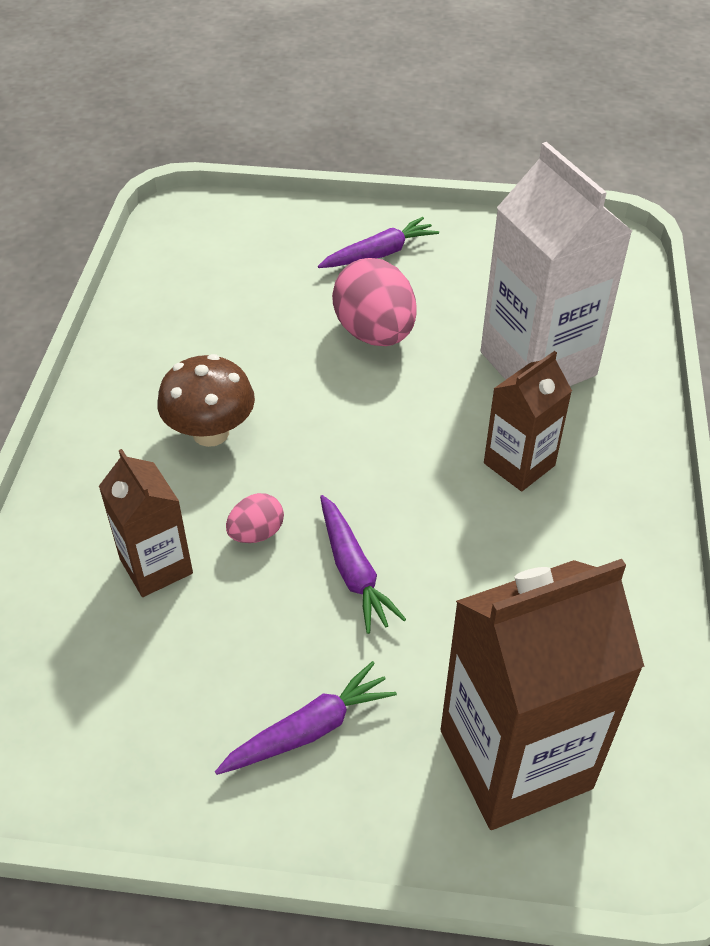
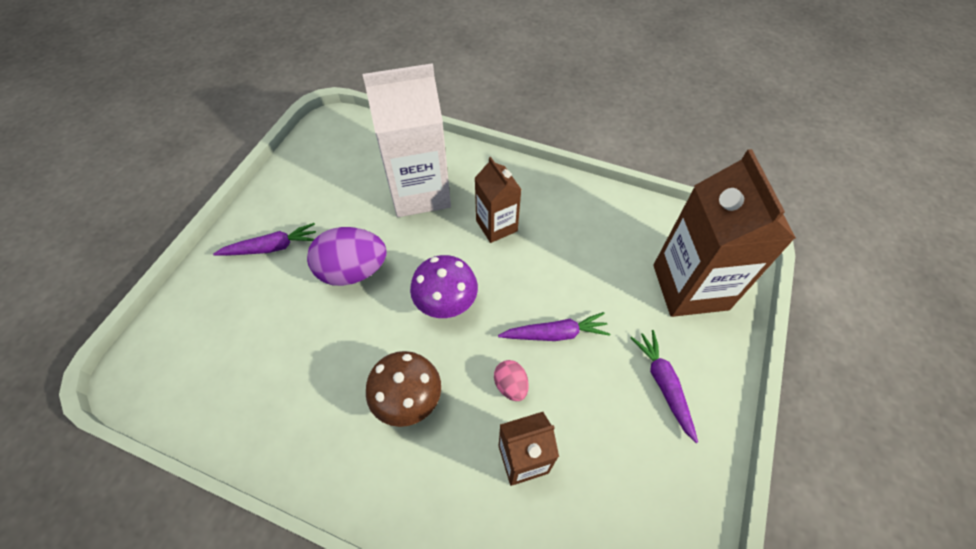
camera: 75 degrees left, 10 degrees up
(361, 437) = (446, 303): none -> purple mushroom
(375, 333) = (353, 271): pink egg -> purple egg
(379, 254) = (272, 247): purple carrot -> purple carrot turned 90 degrees clockwise

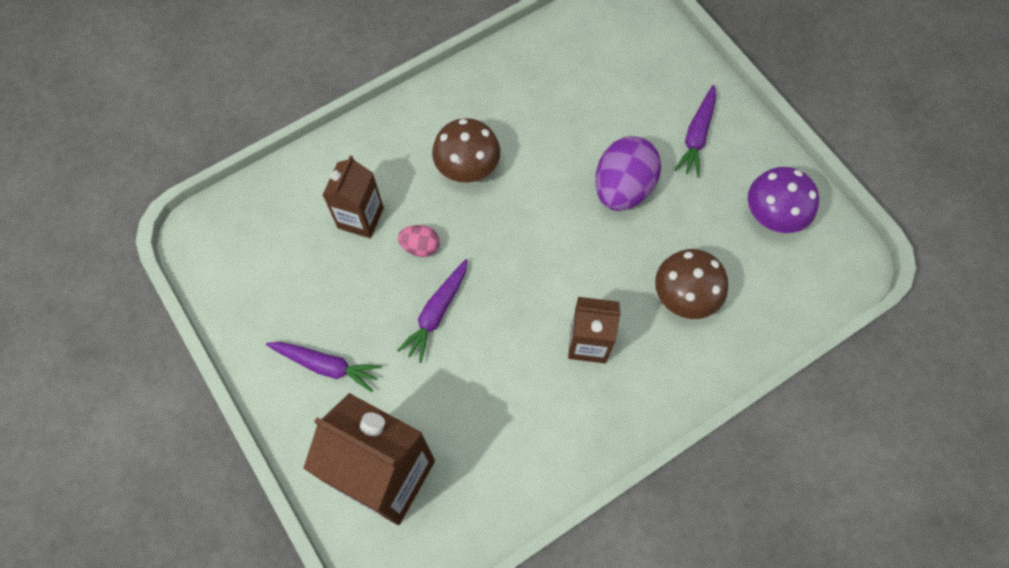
camera: 125 degrees right, 10 degrees up
(419, 192) = (684, 296): white carton -> brown mushroom
(446, 303) = (533, 244): purple mushroom -> purple mushroom (772, 215)

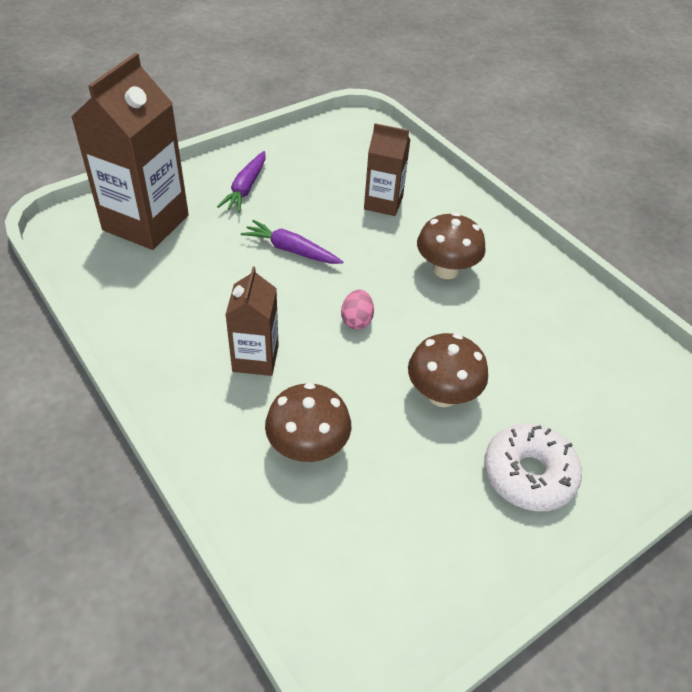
camera: 85 degrees right, 20 degrees down
(420, 247) = (357, 239): pink egg -> pink egg (356, 320)
(622, 188) = (442, 395): purple egg -> brown mushroom
(697, 136) = (528, 474): purple carrot -> white donut
(772, 215) = (425, 556): purple mushroom -> none

